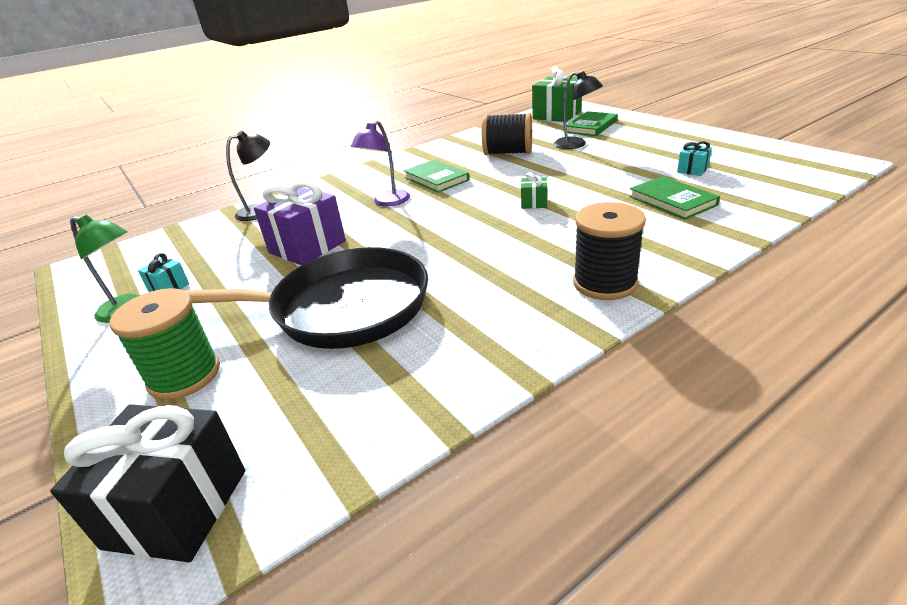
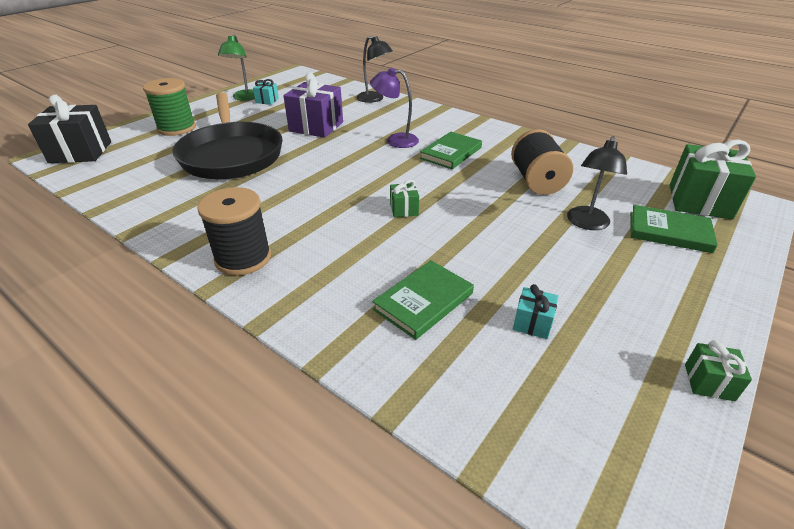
camera: 70 degrees right, 5 degrees up
(734, 137) = (709, 382): none -> green gift

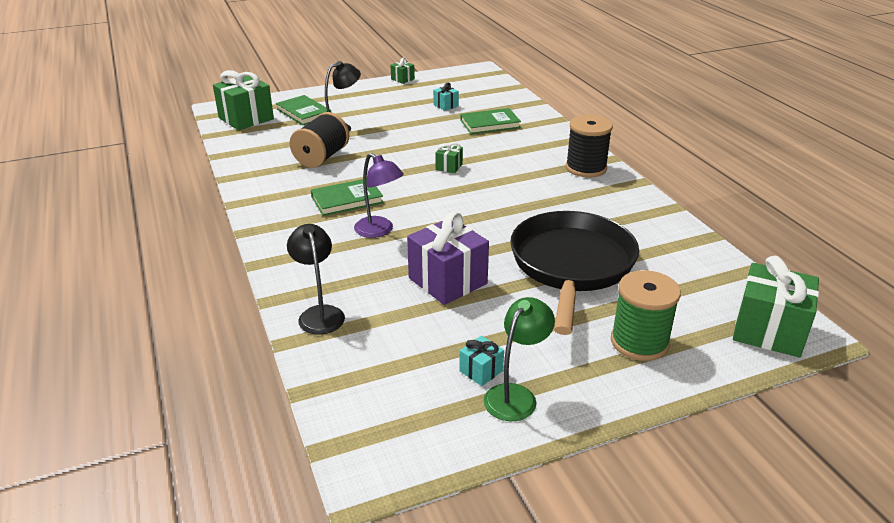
camera: 150 degrees left, 5 degrees down
(80, 152) = (768, 331): black gift -> green gift

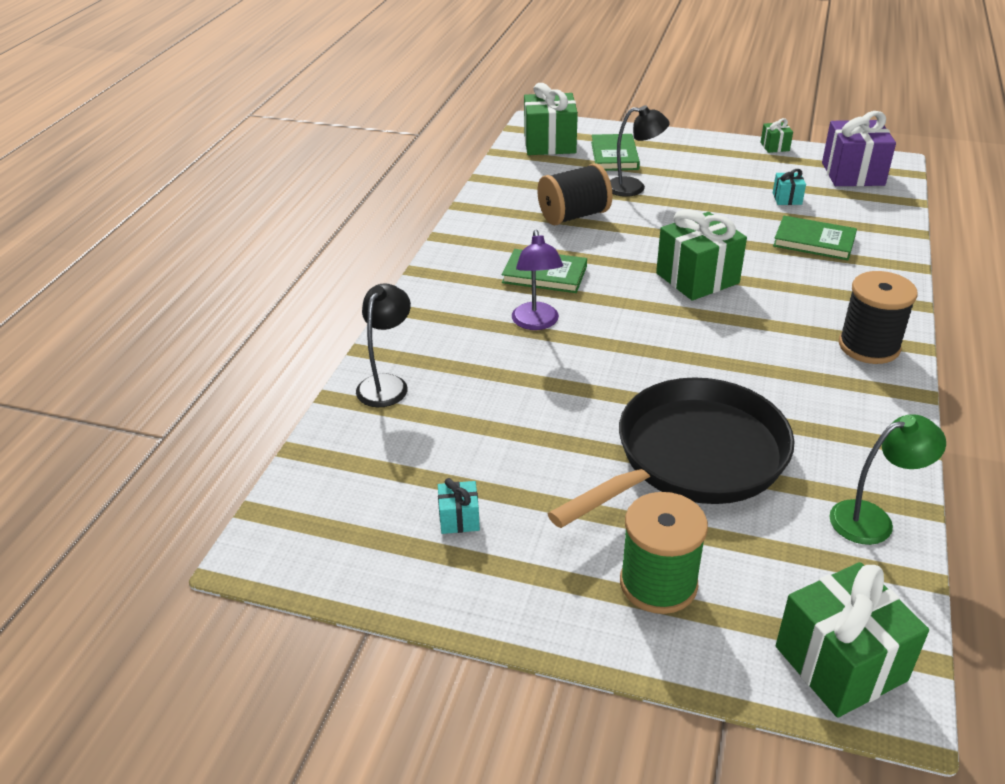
camera: 40 degrees right, 5 degrees up
(448, 281) = (539, 409): purple gift -> purple gift (853, 174)
(449, 167) = (697, 278): green gift -> green gift, size x2.12
(516, 395) = (461, 562): green lamp -> green lamp (873, 519)

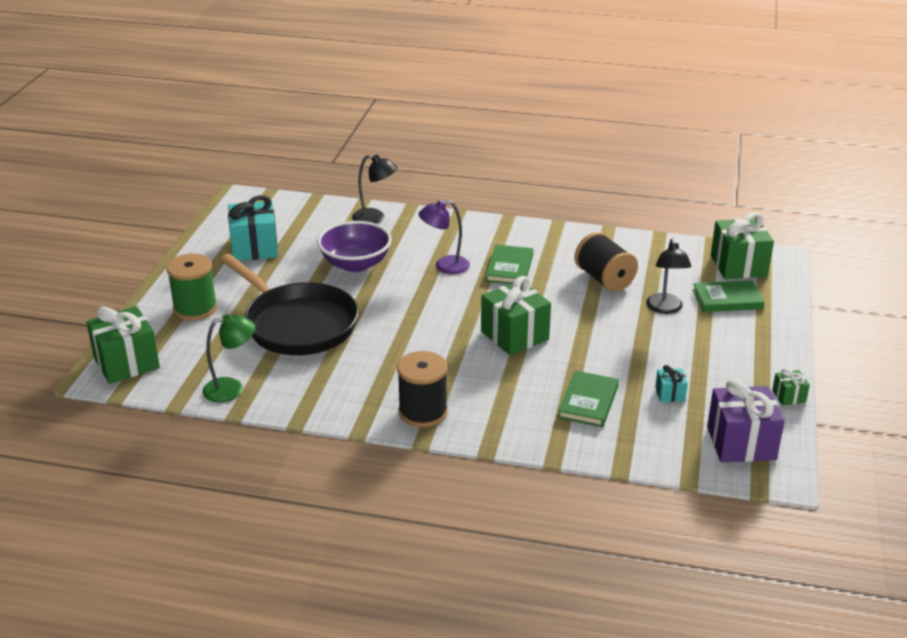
camera: 85 degrees right, 5 degrees down
(459, 519) = (254, 248): turquoise gift -> turquoise gift, size x2.12
(524, 402) = (355, 264): none -> purple bowl
(873, 519) = (232, 388): green lamp -> green lamp turned 90 degrees counterclockwise

